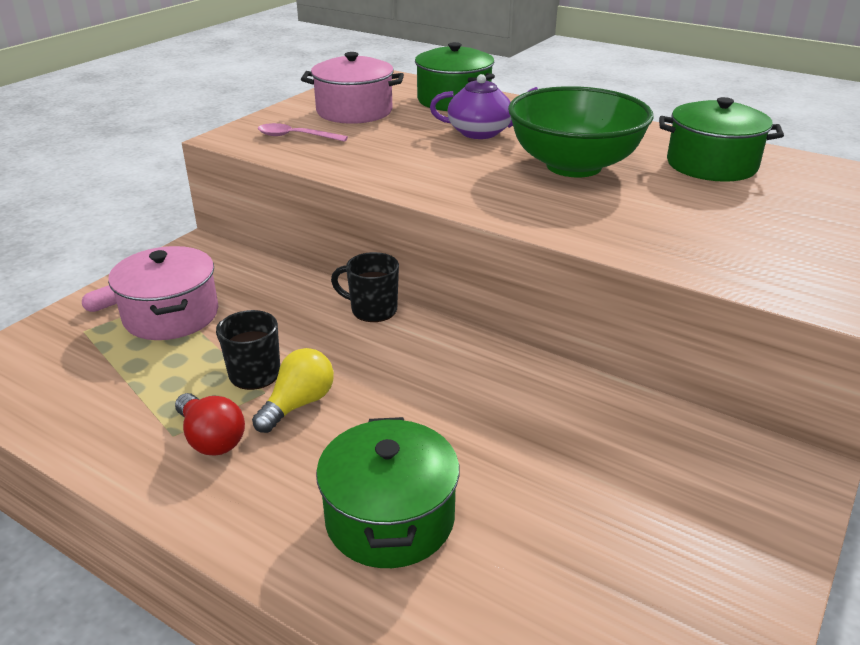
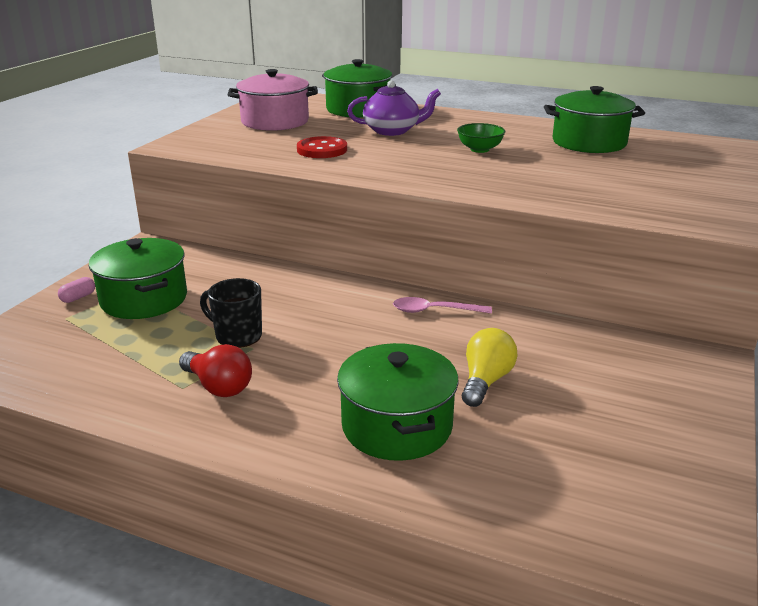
camera: 10 degrees left, 5 degrees down
(171, 315) = (144, 299): pink pot -> green pot
(295, 137) = (231, 142): pink spoon -> pink spoon (434, 311)
(298, 404) = (286, 354): yellow light bulb -> yellow light bulb (485, 381)
(372, 310) = (325, 280): black mug -> none
(391, 154) = (322, 150): none -> red button
(574, 166) = (479, 149): green bowl -> green bowl, size x0.41

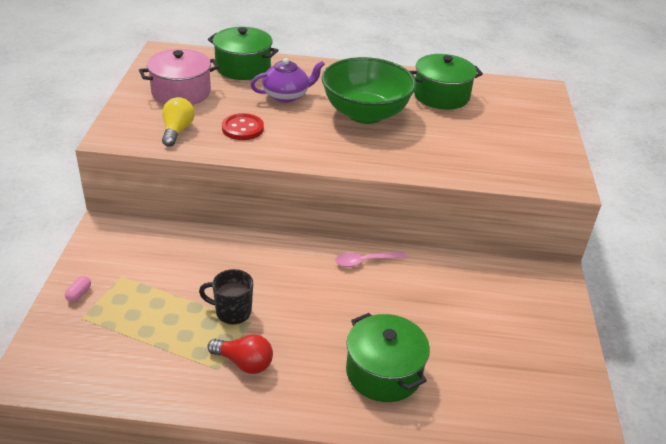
camera: 20 degrees left, 10 degrees up
(144, 299) = (136, 286): green pot -> none
(479, 149) = (365, 114): green bowl -> green bowl, size x2.45
(485, 381) = (425, 321): yellow light bulb -> yellow light bulb (177, 131)

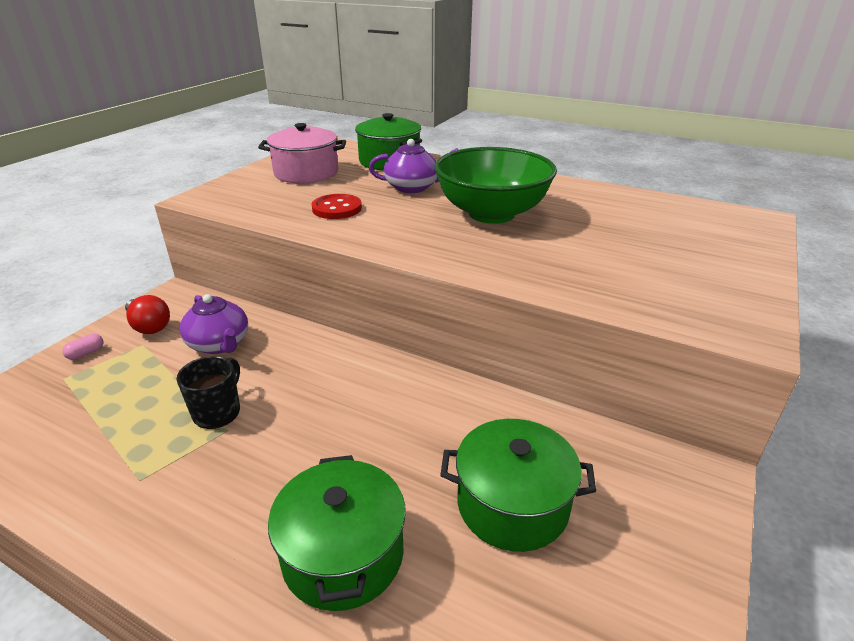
camera: 25 degrees right, 5 degrees down
(177, 131) = (267, 202): yellow light bulb -> none
(186, 261) = (219, 344): none -> purple teapot
(232, 311) = (218, 412): black mug -> black mug turned 75 degrees clockwise
(244, 363) = (175, 481): red light bulb -> red light bulb (149, 326)
(365, 261) = (423, 390): pink spoon -> none
(441, 96) = (604, 208): green pot -> green pot (512, 504)

